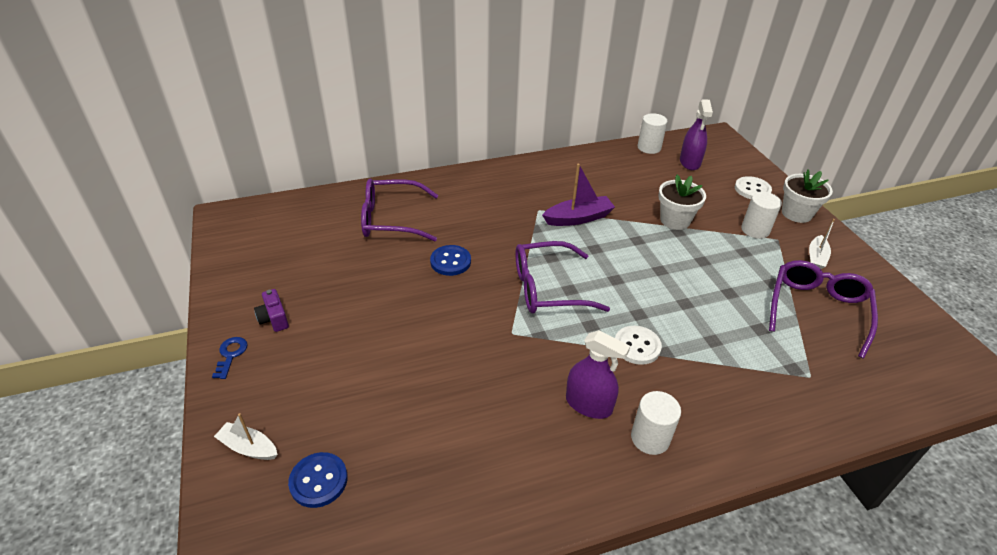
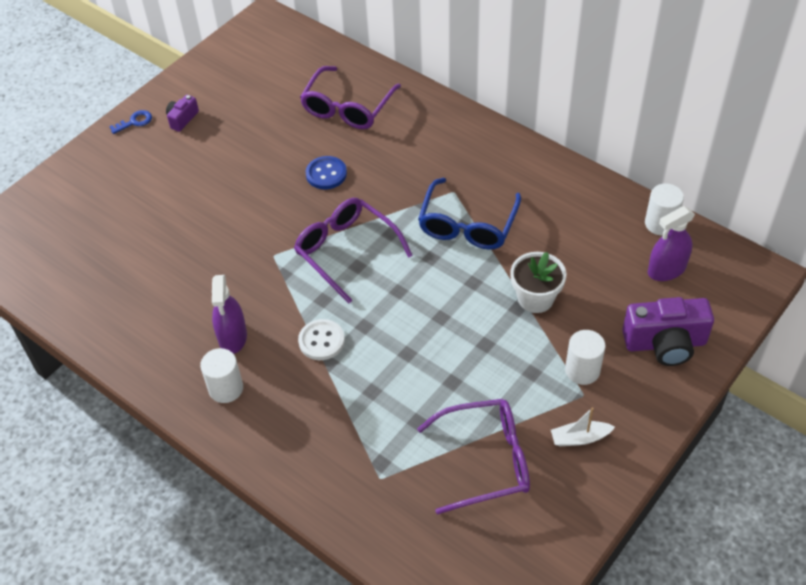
camera: 60 degrees right, 10 degrees up
(248, 447) = (71, 182): white boat -> none
(318, 481) = (69, 230): blue button -> none
(391, 219) = (347, 108): purple glasses -> purple glasses turned 120 degrees counterclockwise
(578, 218) = (467, 225): purple boat -> blue glasses
(752, 189) = (665, 343): white button -> purple camera
(796, 213) = (653, 398): white flower pot -> none

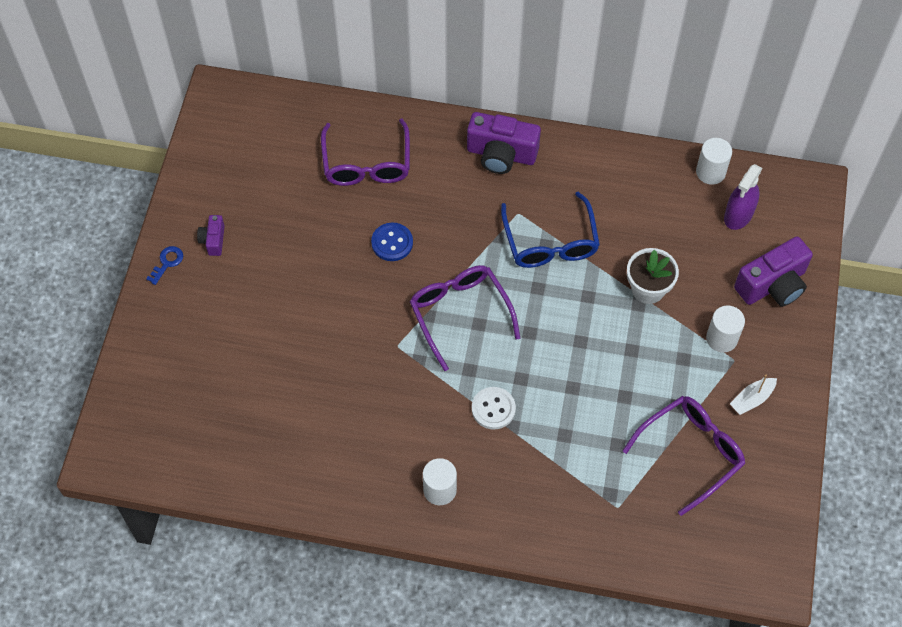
camera: 30 degrees left, 10 degrees up
(232, 337) = (413, 440): purple spray bottle -> none
(346, 251) = (460, 313): purple glasses -> purple glasses turned 45 degrees clockwise
(469, 141) = (501, 154): none -> purple camera

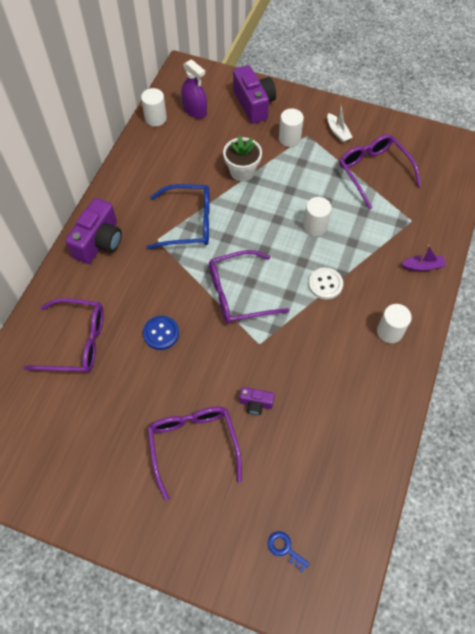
camera: 80 degrees left, 0 degrees up
(167, 263) = (132, 534): blue key -> blue key (285, 549)
(213, 240) = (119, 486): purple camera -> purple camera (256, 404)
(265, 299) = (193, 445): none -> purple glasses
(545, 525) = (423, 266): none -> purple boat
(580, 387) = (315, 226): none -> white cylinder

